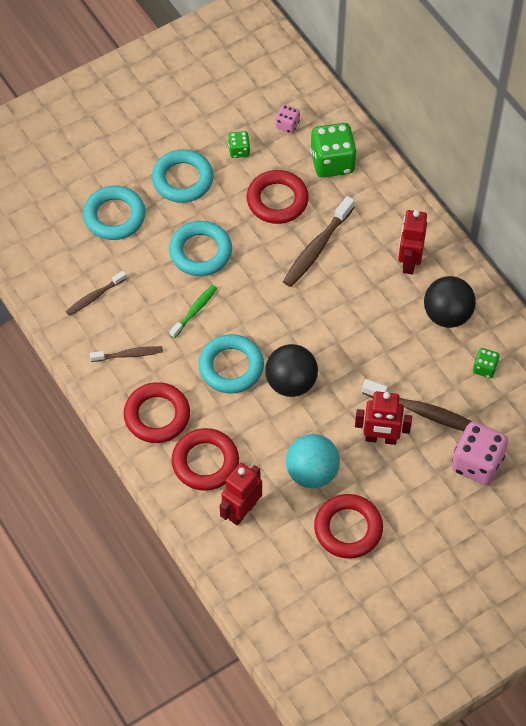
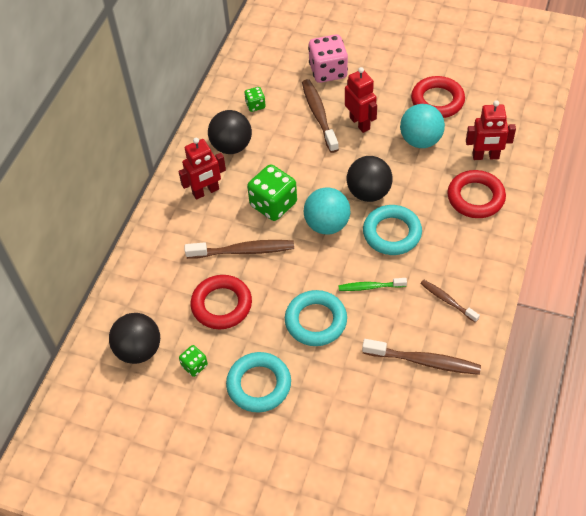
camera: 125 degrees left, 5 degrees down
(94, 297) = (424, 361): brown toothbrush -> brown toothbrush, size x1.65
(114, 216) = (339, 407): turquoise ring -> none
(157, 416) = (473, 248): red ring -> none
(286, 326) = (327, 224): none -> turquoise ball
(287, 125) = (139, 350): pink dice -> black ball
(332, 162) = (153, 294): green dice -> green dice (273, 204)

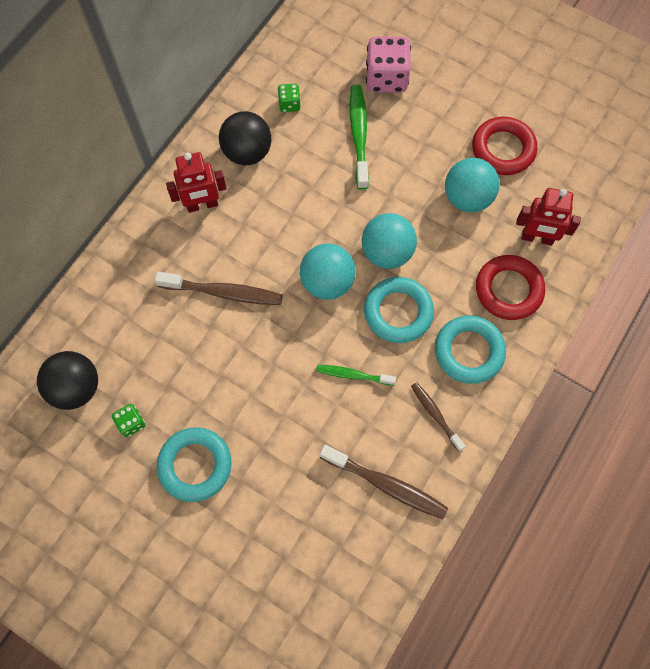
camera: 10 degrees right, 15 degrees up
(221, 305) = (181, 355): red ring -> none
(273, 204) = (274, 241): green dice -> none
(316, 321) = (280, 402): turquoise ring -> turquoise ring (469, 351)
(319, 115) = (359, 135): brown toothbrush -> green toothbrush
(360, 123) = (403, 157): red robot -> none
(369, 193) = (387, 252): black ball -> turquoise ball

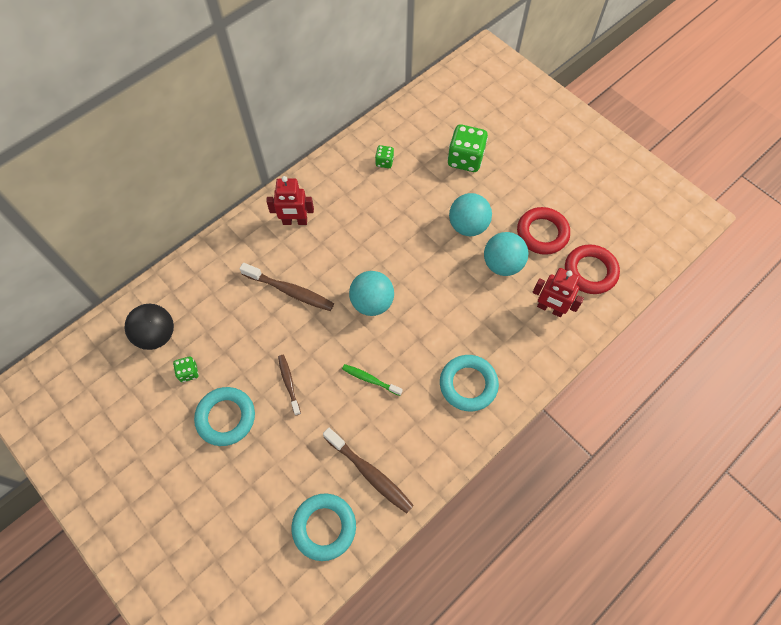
camera: 15 degrees right, 5 degrees down
(247, 152) = (341, 190): black ball -> none
(359, 135) = (431, 196): green toothbrush -> none
(386, 78) = (465, 159): pink dice -> green dice
(387, 252) = (425, 291): turquoise ball -> turquoise ball (468, 226)
(398, 312) = (420, 339): turquoise ring -> turquoise ring (324, 527)
(435, 415) = (426, 428): brown toothbrush -> brown toothbrush (289, 383)
(508, 290) = (515, 344): red ring -> red ring (590, 271)

